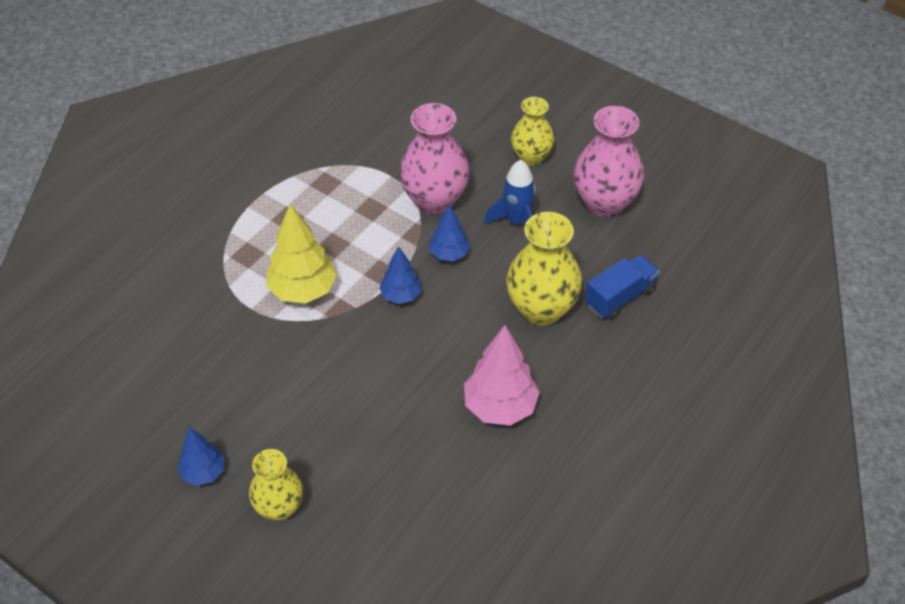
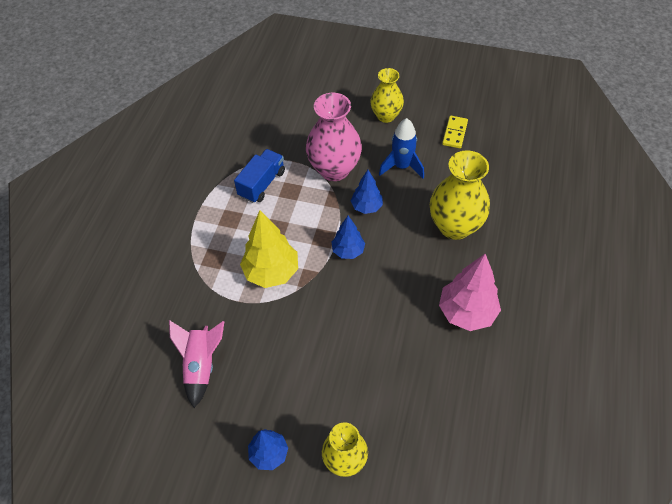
camera: 20 degrees left, 5 degrees up
(179, 360) = (201, 365): none -> pink rocket
(604, 203) = (455, 133): pink vase -> yellow domino
(620, 297) = (504, 199): blue truck -> blue truck (262, 184)

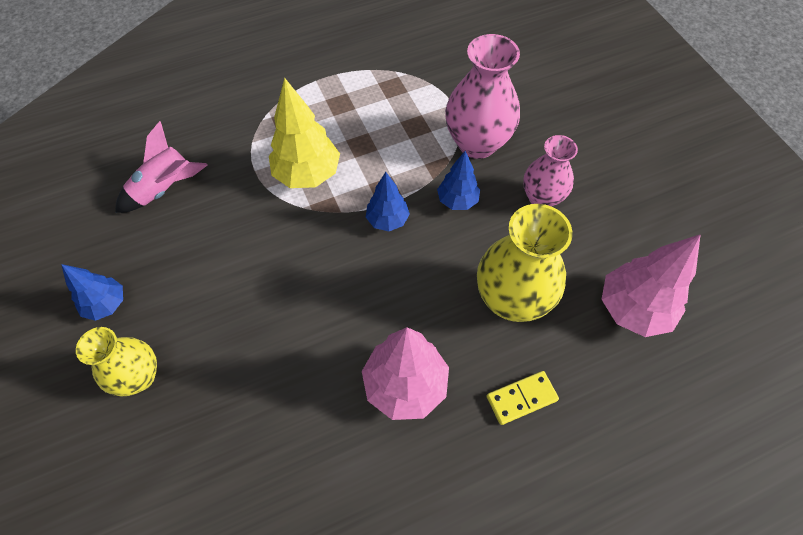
camera: 50 degrees right, 5 degrees up
(262, 184) = (402, 100): blue truck -> none
(386, 116) = (594, 141): yellow vase -> none
(401, 166) = (541, 198): blue rocket -> pink vase
(455, 133) = (642, 218): yellow domino -> yellow domino (521, 398)
(504, 178) = (632, 309): none -> pink tree

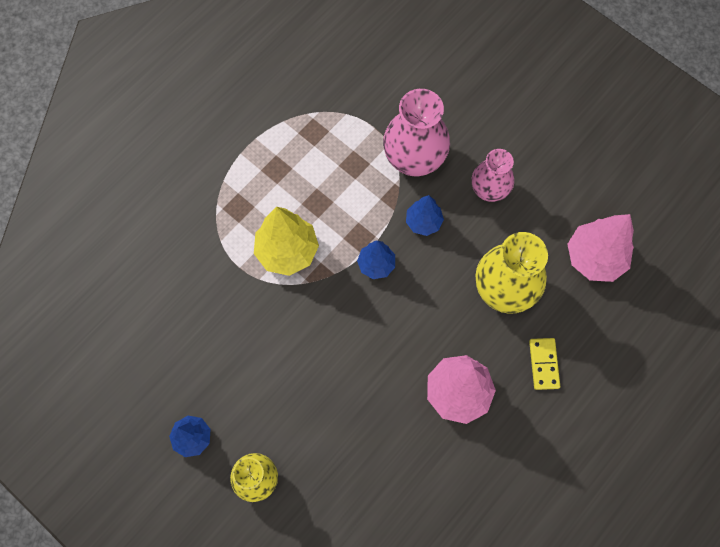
camera: 25 degrees left, 10 degrees up
(165, 189) = (173, 318): pink rocket -> none
(521, 398) = (544, 364): yellow domino -> yellow domino turned 45 degrees counterclockwise

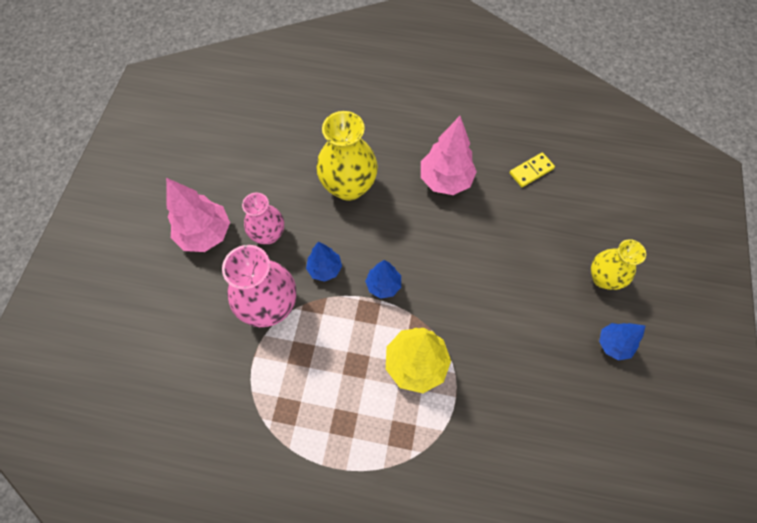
camera: 120 degrees left, 5 degrees down
(544, 364) = (388, 138): yellow domino -> yellow domino (531, 171)
(594, 258) = (287, 141): pink tree -> pink tree (205, 234)

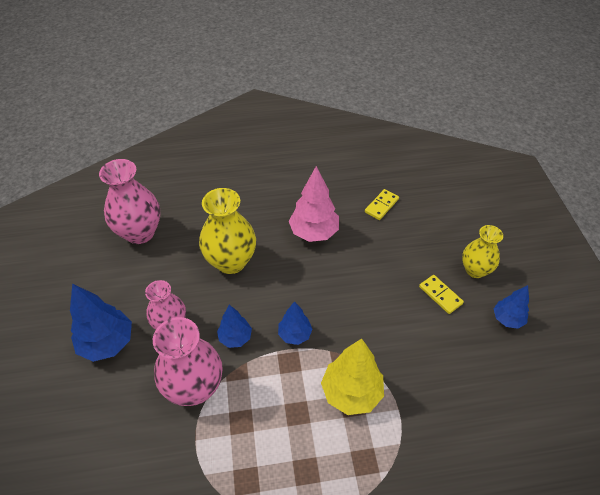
camera: 20 degrees left, 15 degrees down
(205, 234) = (107, 343): pink tree -> blue tree
(271, 127) = (140, 233): none -> pink vase
(551, 293) = (440, 295): none -> yellow domino

